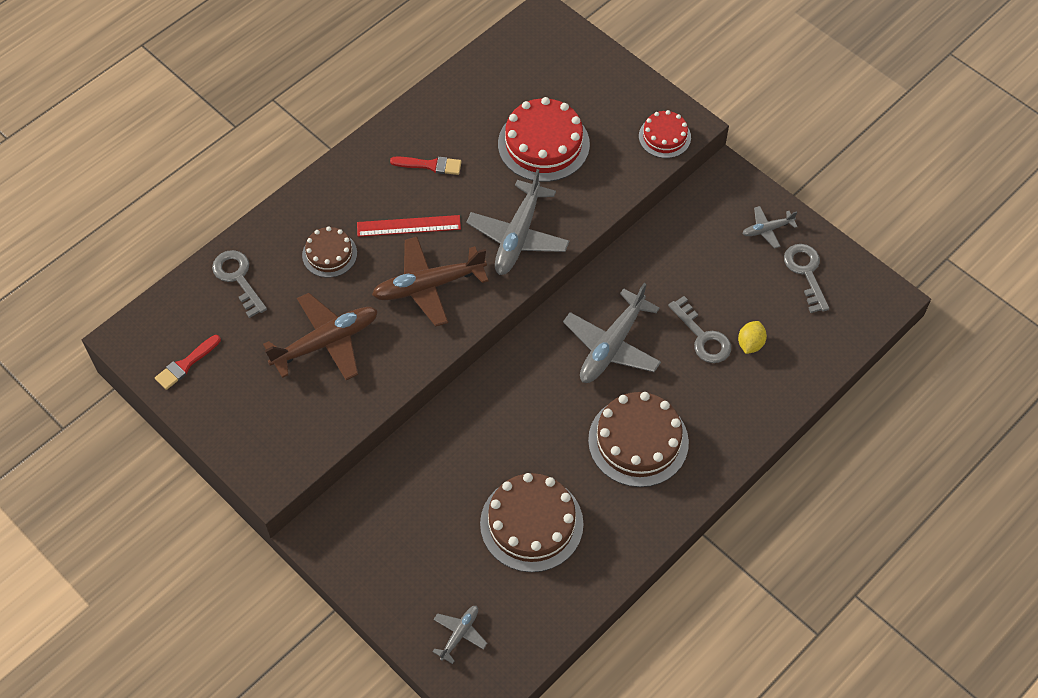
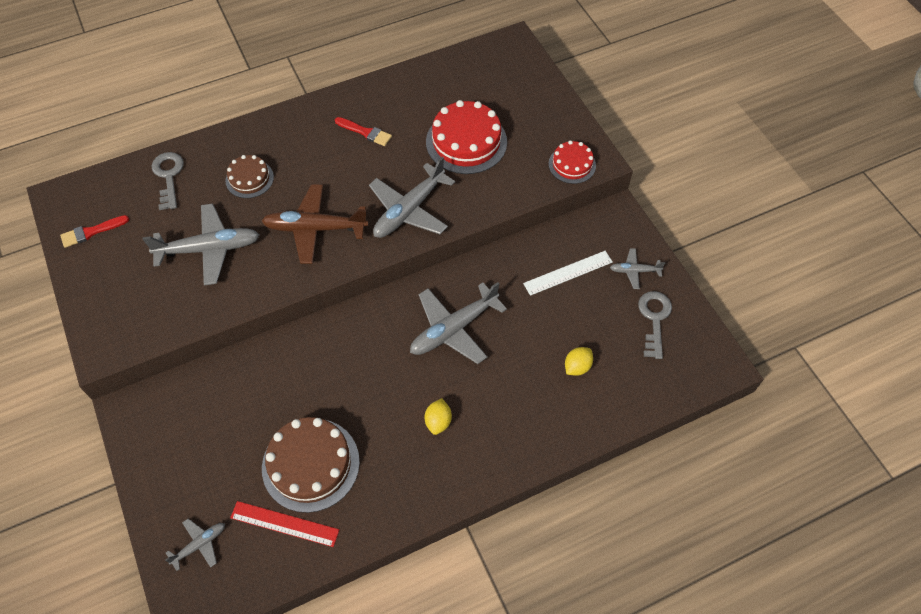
camera: 20 degrees right, 0 degrees up
(325, 342) = (208, 249): brown plane -> grey plane
(408, 226) = (324, 175): red ruler -> red ruler (284, 524)
(638, 441) = (438, 421): brown cake -> yellow lemon
(702, 252) = (568, 273): none -> white ruler
(703, 337) = (537, 347): grey key -> none

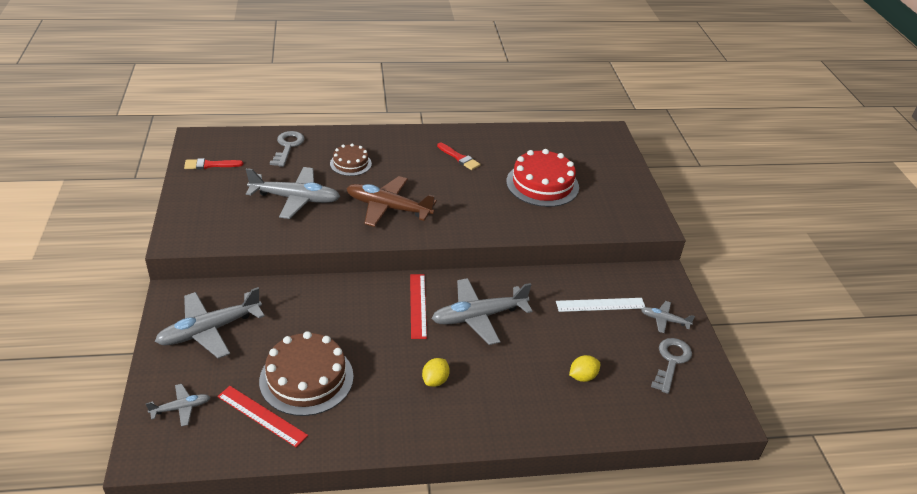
camera: 15 degrees right, 20 degrees down
(388, 336) = (418, 305): none -> red ruler
(409, 210) = (474, 216): grey plane -> grey plane (210, 330)
(572, 164) = (630, 222): red cake -> none

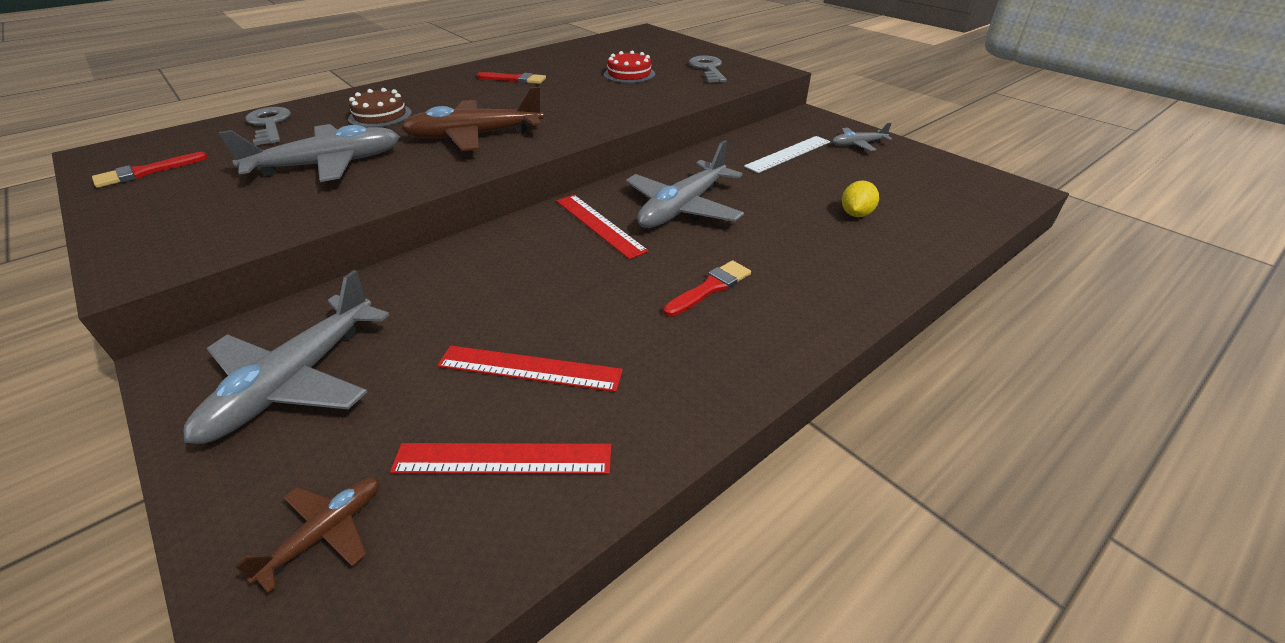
camera: 30 degrees left, 0 degrees up
(181, 408) = (325, 534): grey plane -> brown plane
(306, 378) = (529, 368): brown cake -> red ruler
(435, 380) = (710, 288): yellow lemon -> red brush
(542, 184) = (629, 74): red cake -> red cake, size x0.57
(671, 361) = (909, 170): grey key -> grey key (708, 69)

